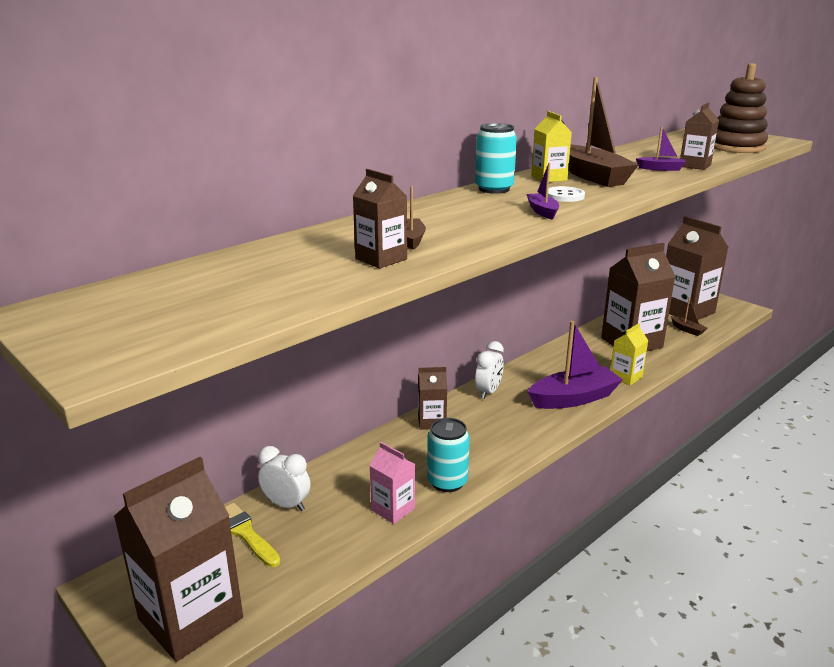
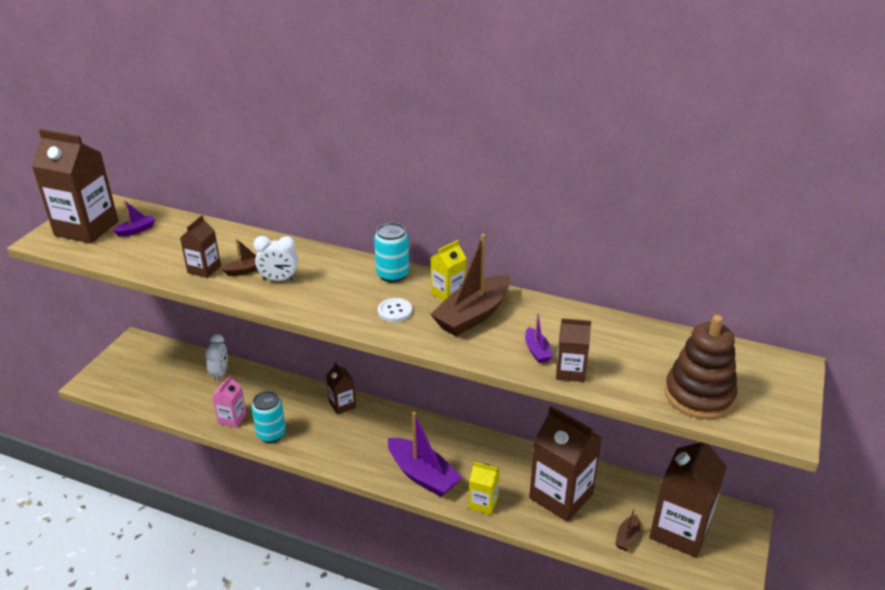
camera: 65 degrees right, 10 degrees up
(190, 618) = (120, 377): brown carton -> brown carton (86, 228)
(245, 533) = (189, 368): yellow brush -> none
(488, 392) = (403, 422): white clock -> white clock (279, 279)
(542, 211) = (342, 308): purple boat -> purple boat (136, 230)

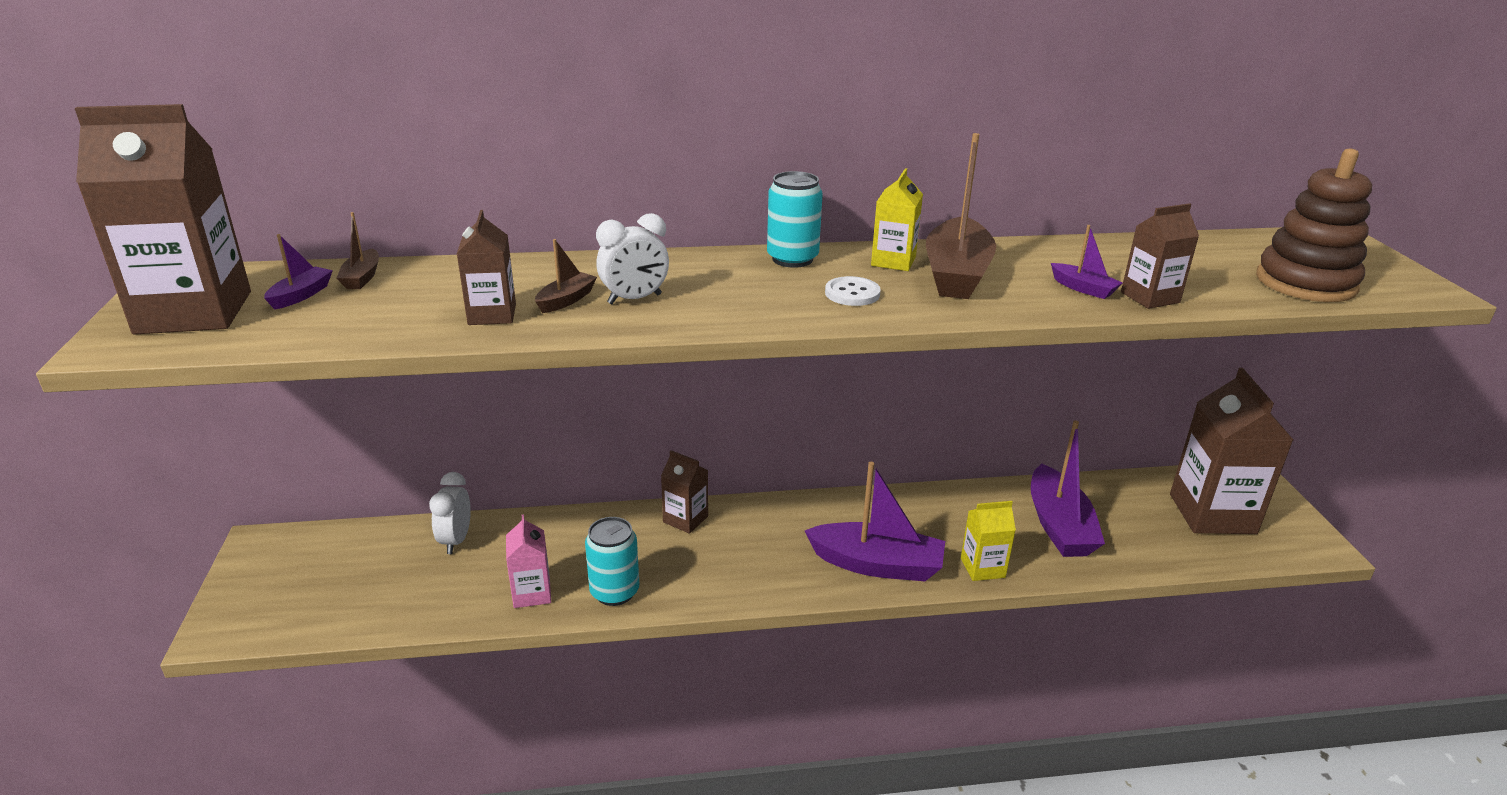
camera: 30 degrees left, 5 degrees down
(220, 373) = (456, 540): white clock -> white clock turned 150 degrees counterclockwise
(561, 496) = (1059, 526): brown carton -> purple boat
(627, 537) = (1172, 541): brown boat -> brown boat (362, 278)

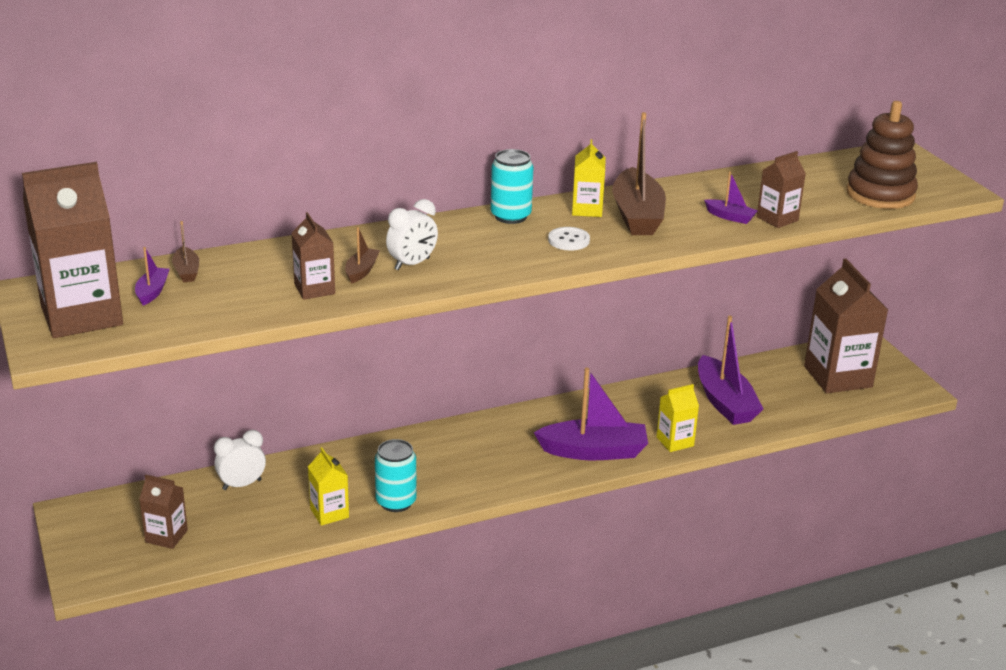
camera: 15 degrees left, 0 degrees up
(456, 540) = (242, 484): white clock -> white clock turned 75 degrees clockwise
(532, 593) = (329, 513): pink carton -> yellow carton
(685, 519) = (427, 440): brown carton -> brown carton (166, 536)

